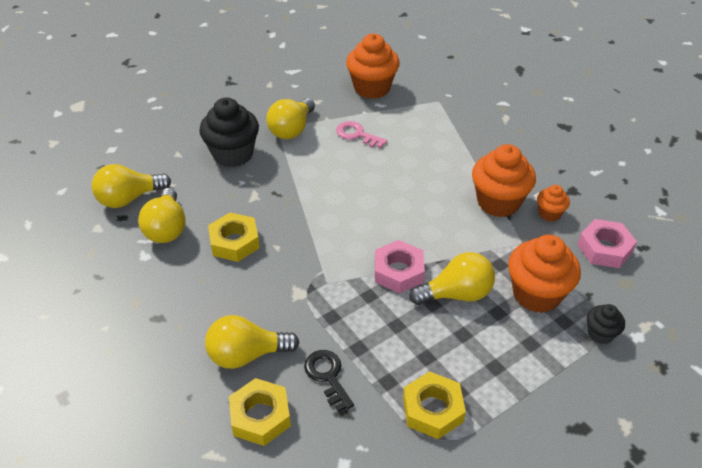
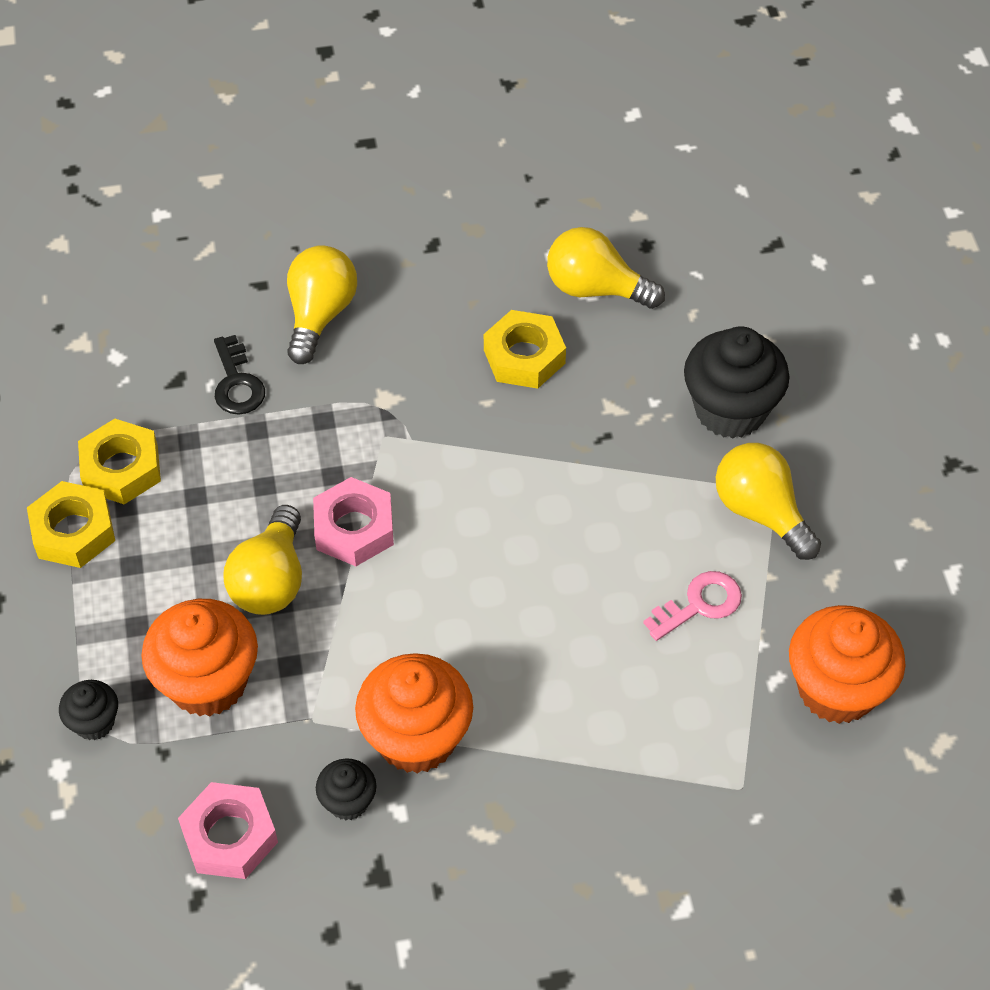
camera: 115 degrees right, 10 degrees up
(129, 198) = (684, 260): yellow light bulb -> none
(260, 416) = (226, 303): yellow nut -> yellow nut (73, 531)
(327, 376) = (237, 383): black key -> black key turned 75 degrees clockwise
(549, 213) = (348, 801): orange cupcake -> black cupcake

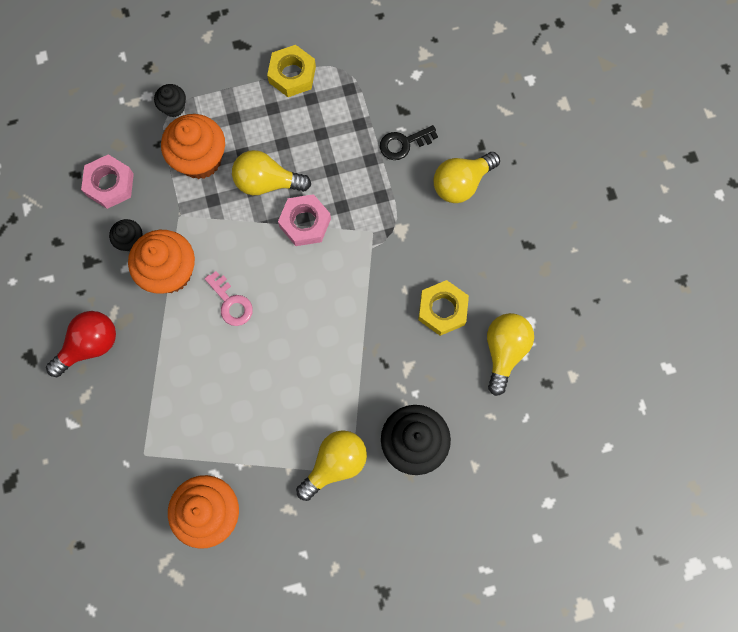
camera: 85 degrees right, 20 degrees up
(121, 468) = (336, 91): yellow nut -> none
(320, 315) = (461, 183): yellow light bulb -> yellow light bulb turned 135 degrees clockwise
(540, 874) = (90, 345): none -> red light bulb
(699, 604) = (265, 427): pink key -> pink key (231, 303)

